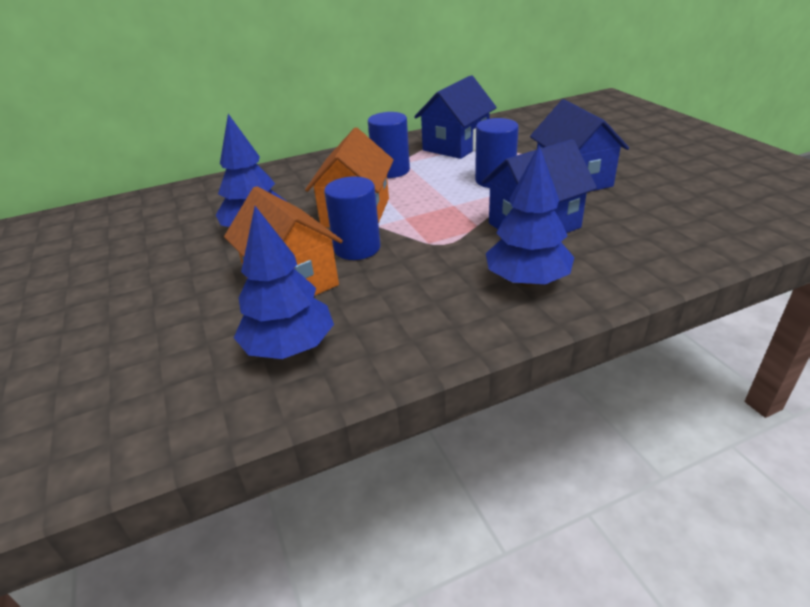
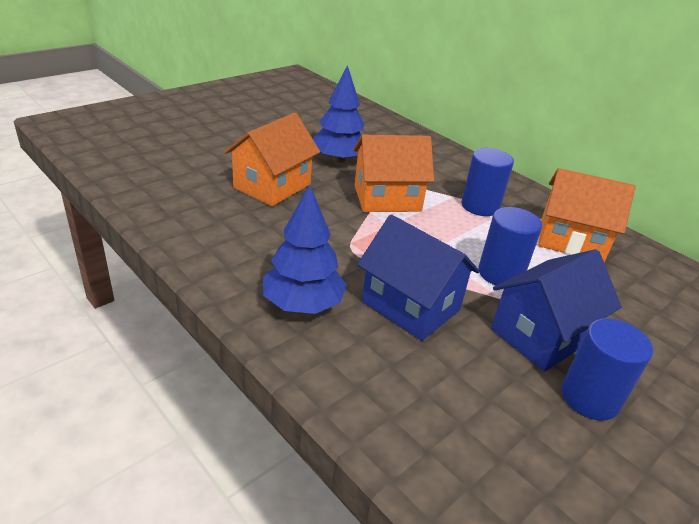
camera: 65 degrees right, 0 degrees up
(290, 348) = (193, 199): blue tree -> none
(357, 248) = (328, 207): blue cylinder -> blue cylinder (590, 397)
(456, 145) = (571, 240): blue house -> orange house

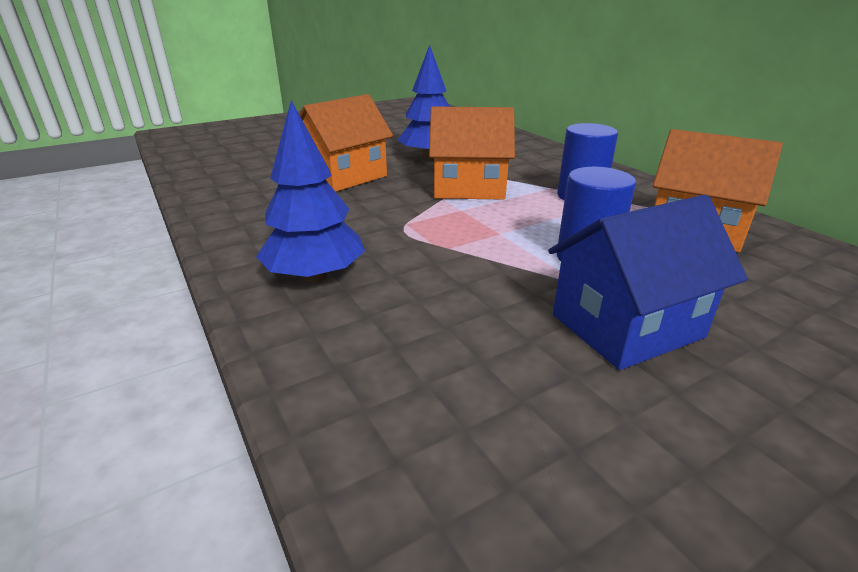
camera: 15 degrees right, 5 degrees down
(411, 306) = (451, 285): blue house -> none
(590, 397) = (688, 411): blue cylinder -> none

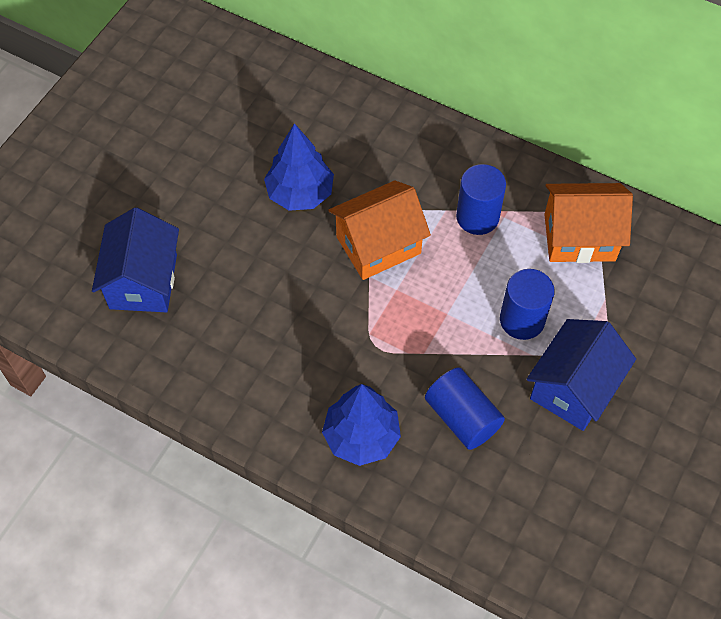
camera: 30 degrees left, 30 degrees up
(264, 162) = (143, 281): none -> blue house
(344, 177) = (252, 275): orange house -> none
(447, 301) = (462, 417): none -> blue cylinder

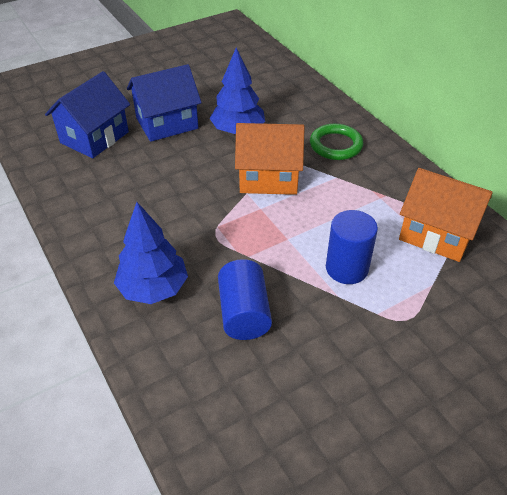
camera: 30 degrees right, 15 degrees down
(418, 165) = (336, 145): none -> green ring
(477, 217) = (358, 190): blue cylinder -> none
(573, 388) = (358, 336): blue house -> blue house (167, 123)

